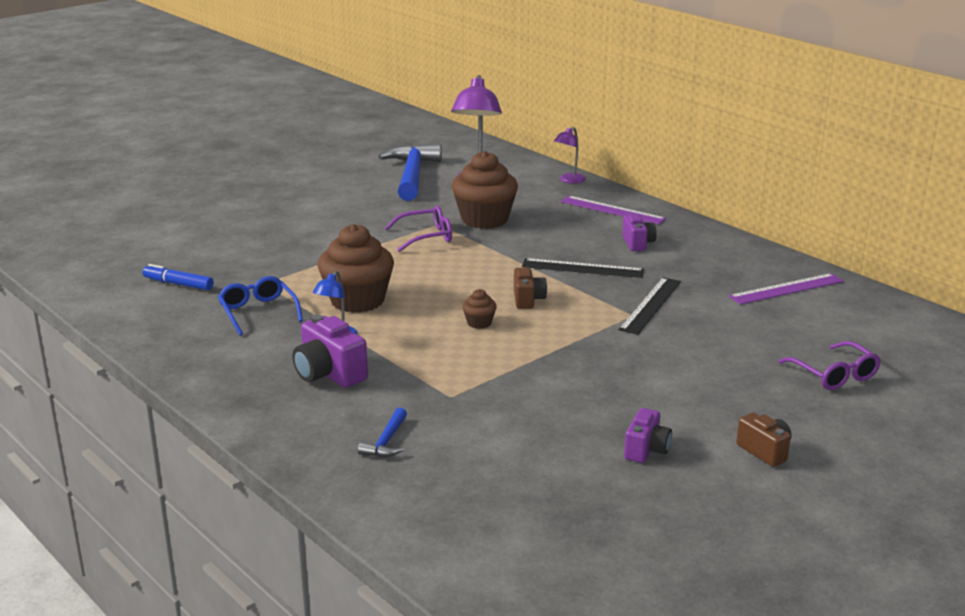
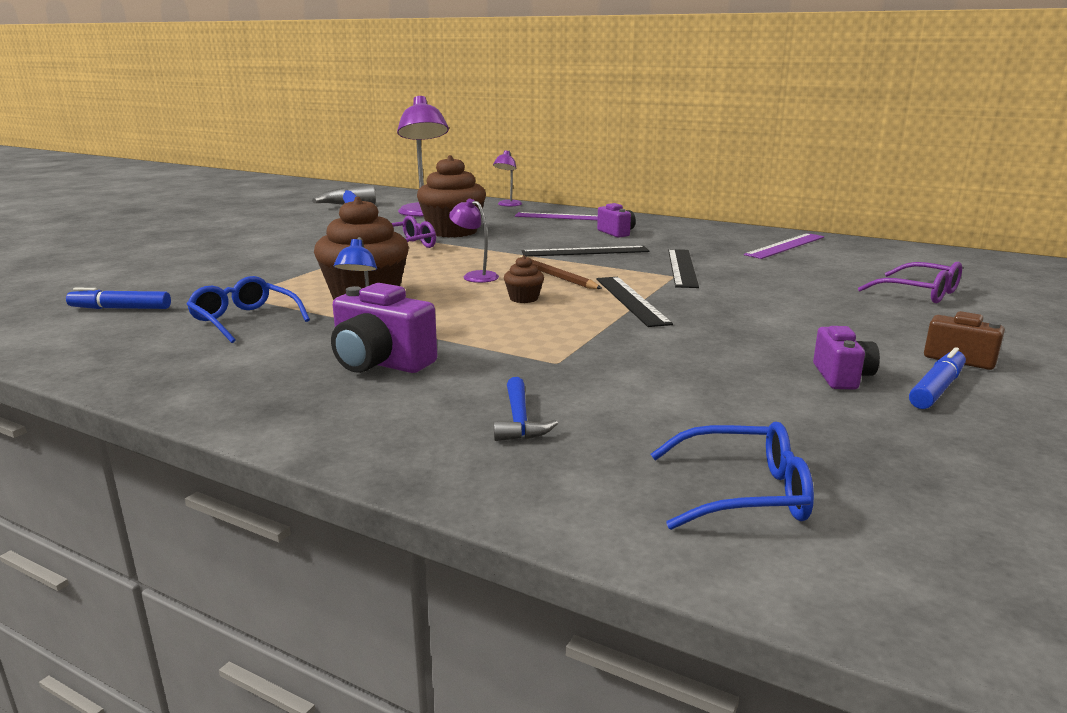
camera: 20 degrees left, 5 degrees down
(460, 287) = (475, 276): none -> purple lamp
(477, 521) = (744, 493): none -> blue glasses
(528, 300) = (556, 277): brown camera -> brown pencil
(565, 340) = (631, 300): none -> black ruler
(704, 475) = (936, 389): none -> blue marker

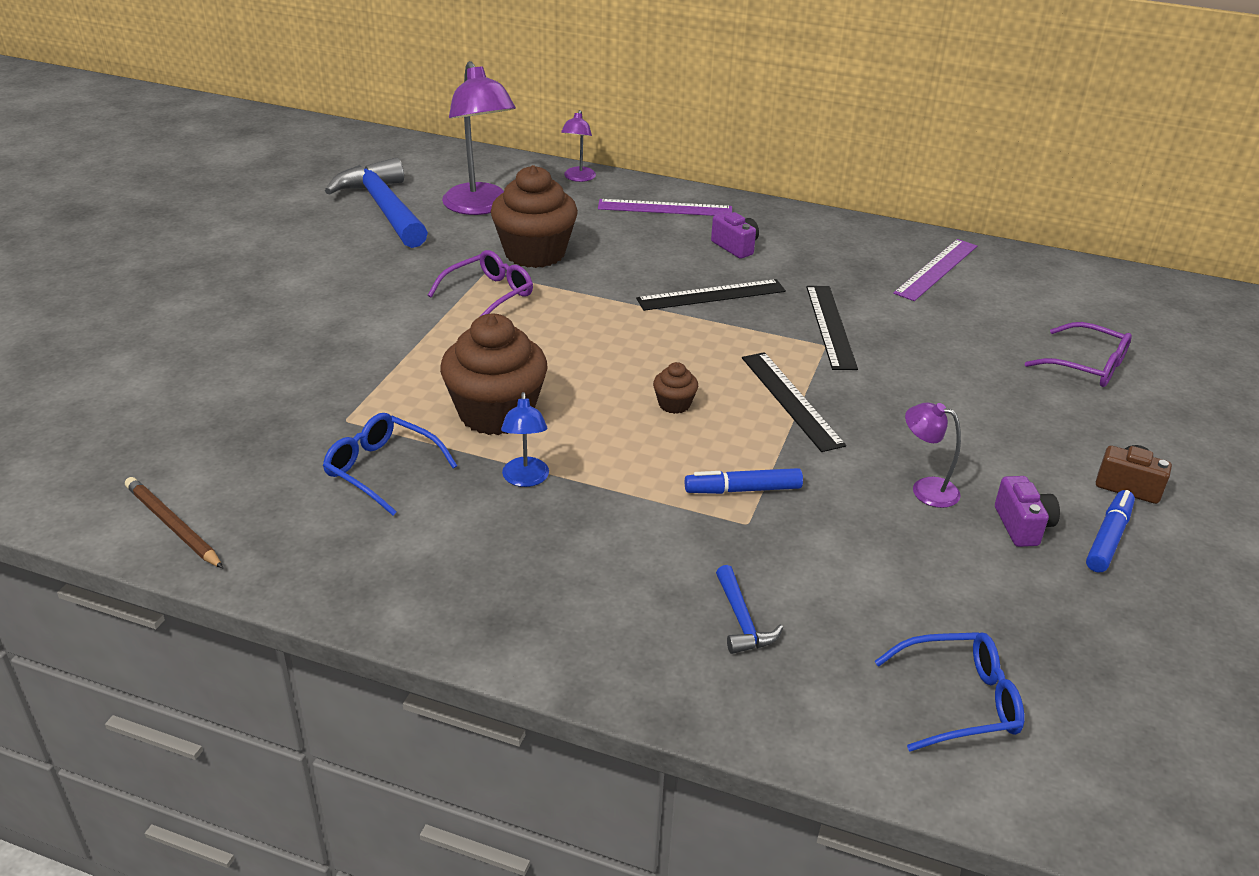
camera: 10 degrees left, 15 degrees up
(121, 308) = (222, 456): blue marker -> blue marker (743, 490)
(380, 363) = (570, 539): purple camera -> none
(475, 276) = (602, 359): purple lamp -> purple lamp (925, 489)
(556, 277) = (696, 355): brown pencil -> brown pencil (173, 526)

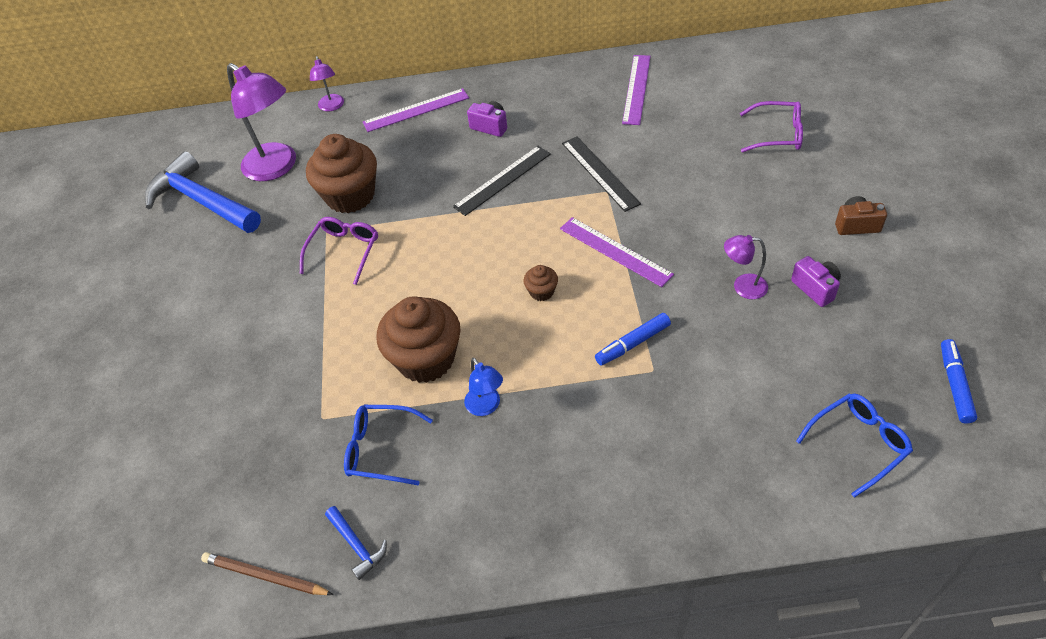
camera: 20 degrees left, 15 degrees up
(742, 620) = (699, 451): blue hammer -> blue hammer (357, 545)
(791, 400) = (615, 251): black ruler -> purple ruler
(1108, 538) = (868, 273): blue marker -> blue marker (955, 385)

